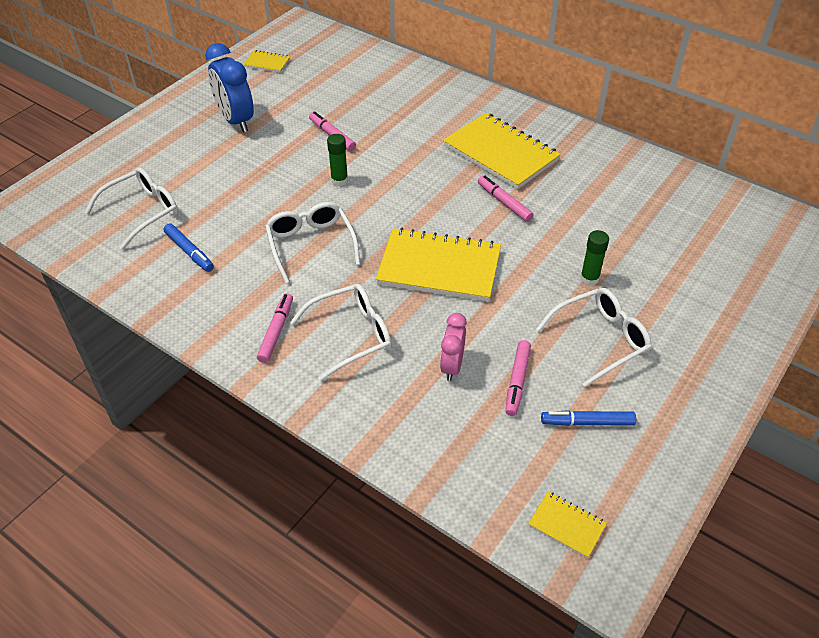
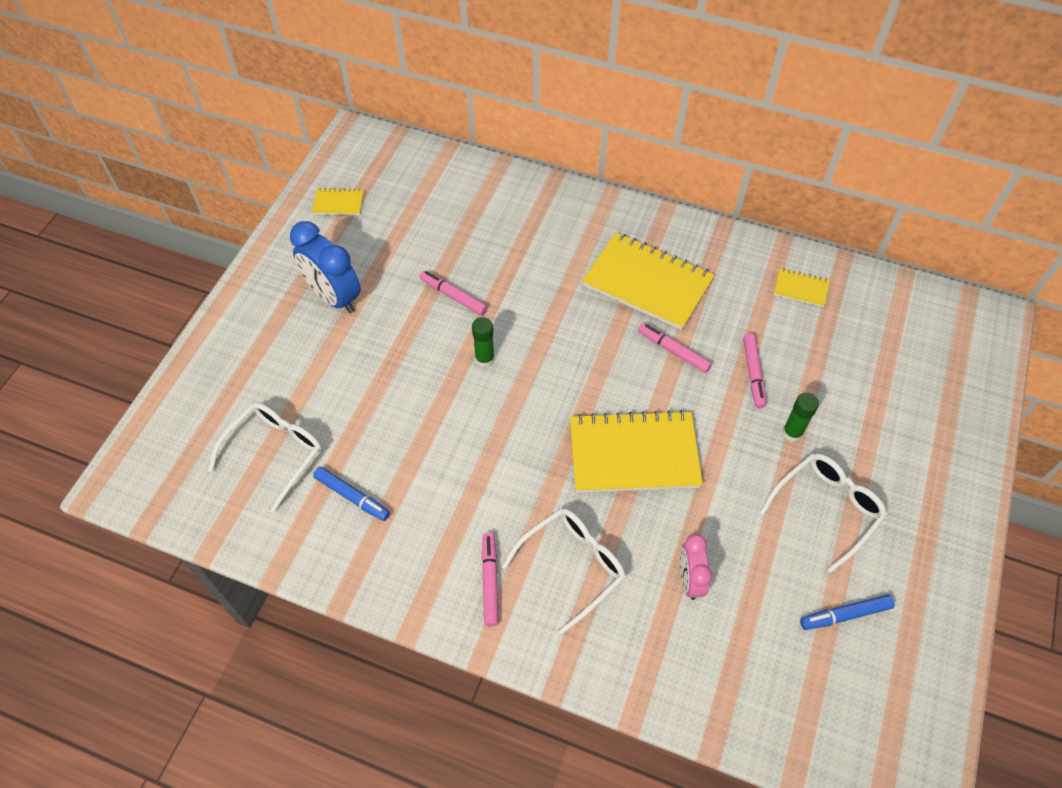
camera: 15 degrees left, 10 degrees up
(311, 245) = (485, 455): white glasses -> none
(517, 381) = (761, 582): pink marker -> pink marker (753, 374)
(567, 525) = (863, 743): yellow notebook -> yellow notebook (801, 289)

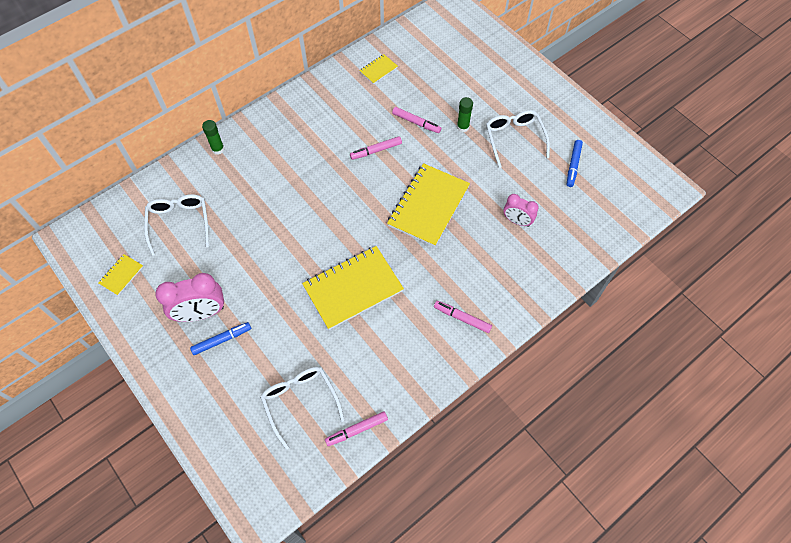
camera: 60 degrees left, 5 degrees up
(334, 297) = (201, 313): blue clock -> pink clock
(352, 497) = (362, 368): blue marker -> blue marker (222, 340)
(453, 296) = (253, 243): pink marker -> pink marker (356, 430)
(484, 359) = (313, 248): green glue stick -> green glue stick (218, 149)
(572, 566) = (477, 272): white glasses -> white glasses (179, 223)
(647, 283) = (321, 137): yellow notebook -> yellow notebook (353, 288)

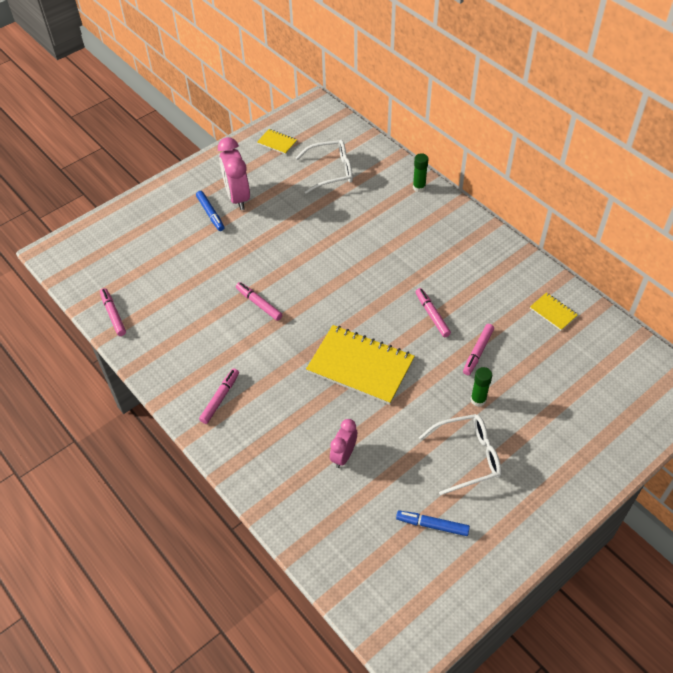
camera: 90 degrees right, 10 degrees down
(300, 401) = (146, 272): white glasses -> none
(353, 288) = (259, 304): yellow notebook -> pink marker

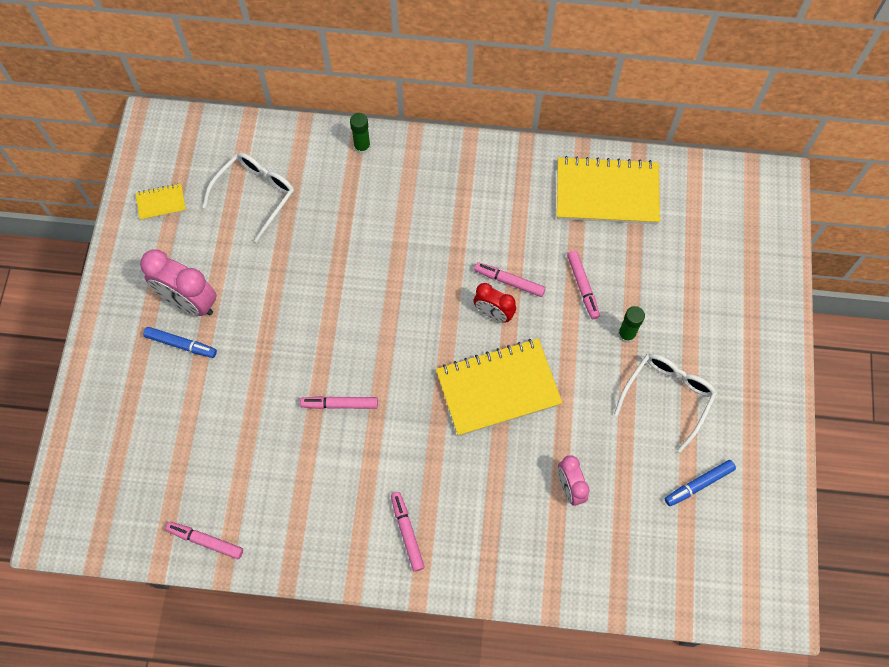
camera: 45 degrees left, 15 degrees up
(402, 325) = (493, 314): none -> red clock
(553, 312) = (607, 192): yellow notebook -> yellow notebook, size x2.20

